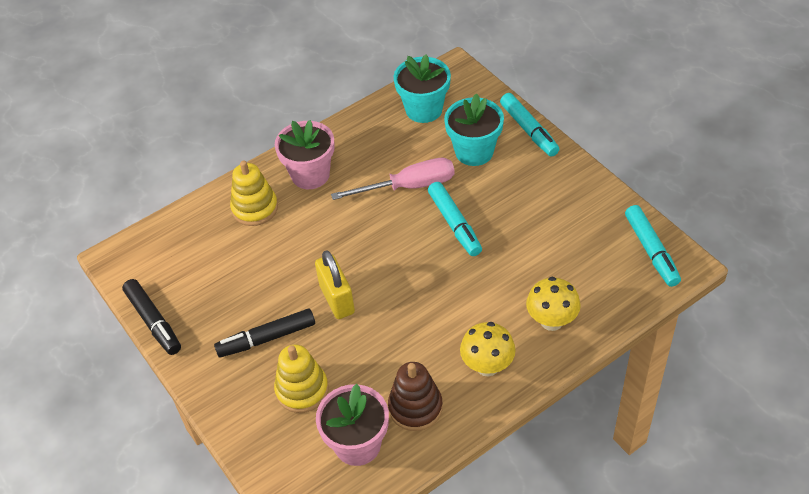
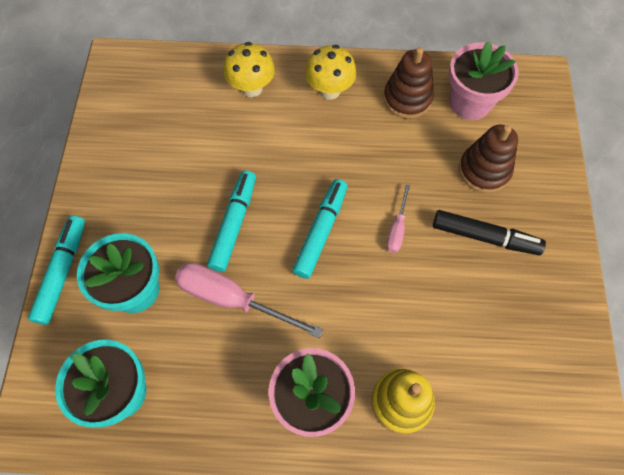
camera: 145 degrees left, 15 degrees up
(153, 321) = (584, 336): black marker -> none
(302, 390) = (484, 170): yellow stacking toy -> brown stacking toy
(337, 299) = (397, 229): yellow padlock -> pink screwdriver
(651, 250) = (121, 85): turquoise marker -> turquoise marker (320, 232)

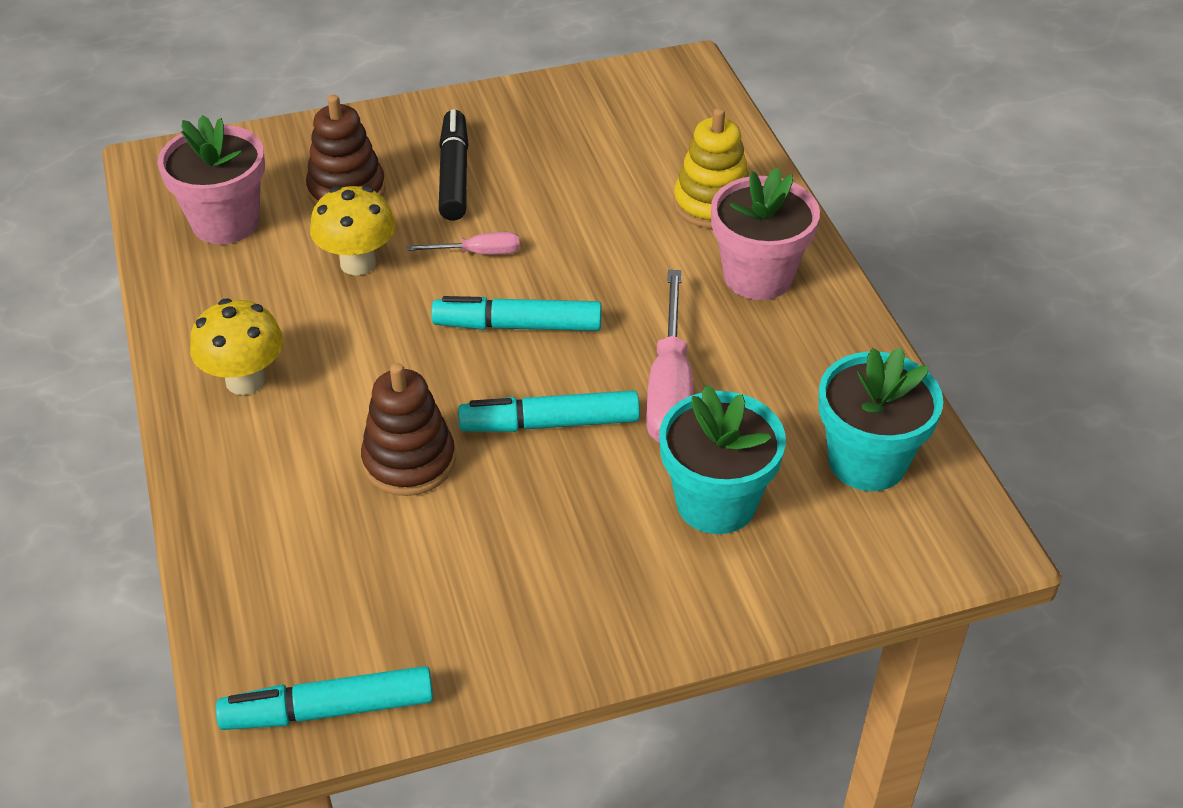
camera: 110 degrees left, 20 degrees down
(62, 272) = (739, 609): turquoise marker -> turquoise marker (329, 710)
(251, 88) = (269, 484): yellow mushroom -> yellow mushroom (358, 263)
(407, 99) = (237, 288): brown stacking toy -> brown stacking toy (409, 461)

